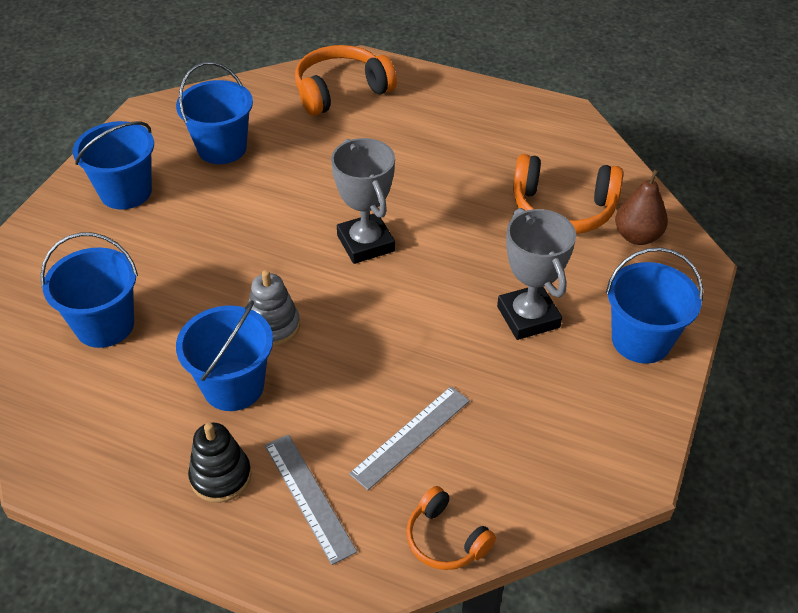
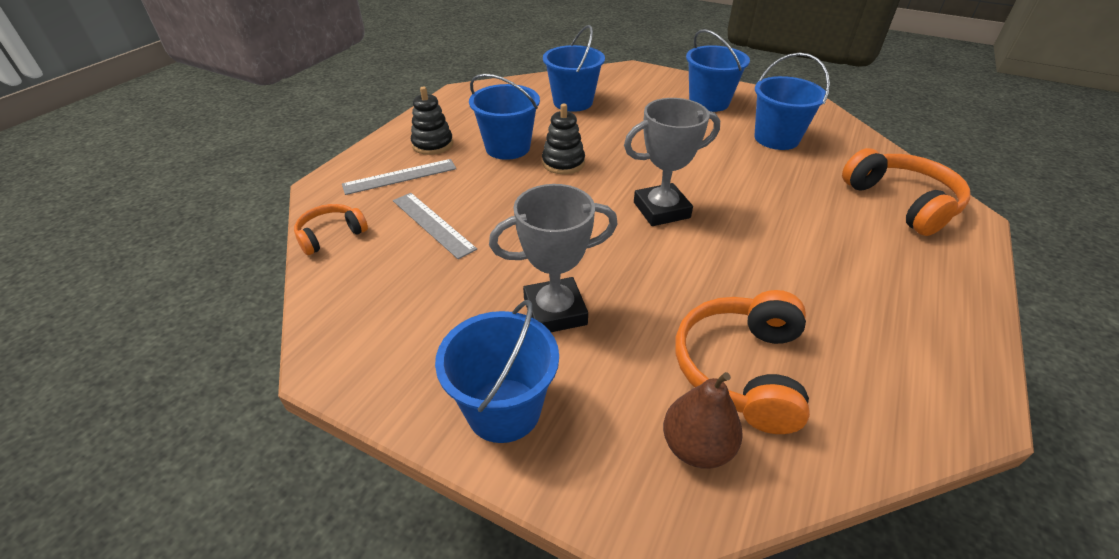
camera: 95 degrees right, 5 degrees down
(273, 326) = (563, 163): grey stacking toy -> black stacking toy

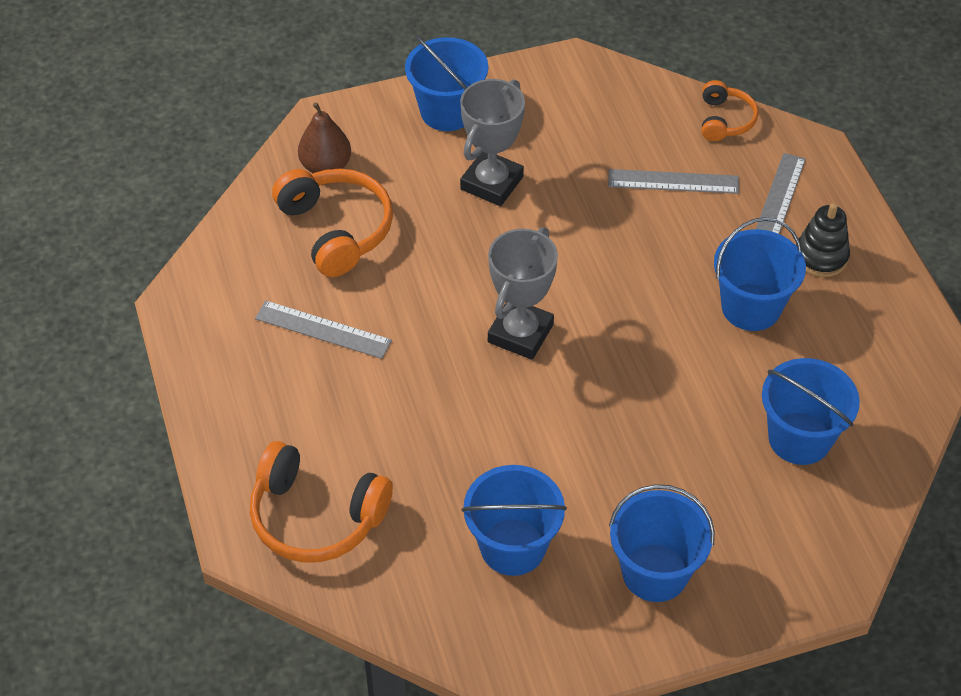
camera: 135 degrees right, 10 degrees up
(563, 163) = (673, 327): black stacking toy -> none
(820, 297) = (323, 329): none -> grey ruler

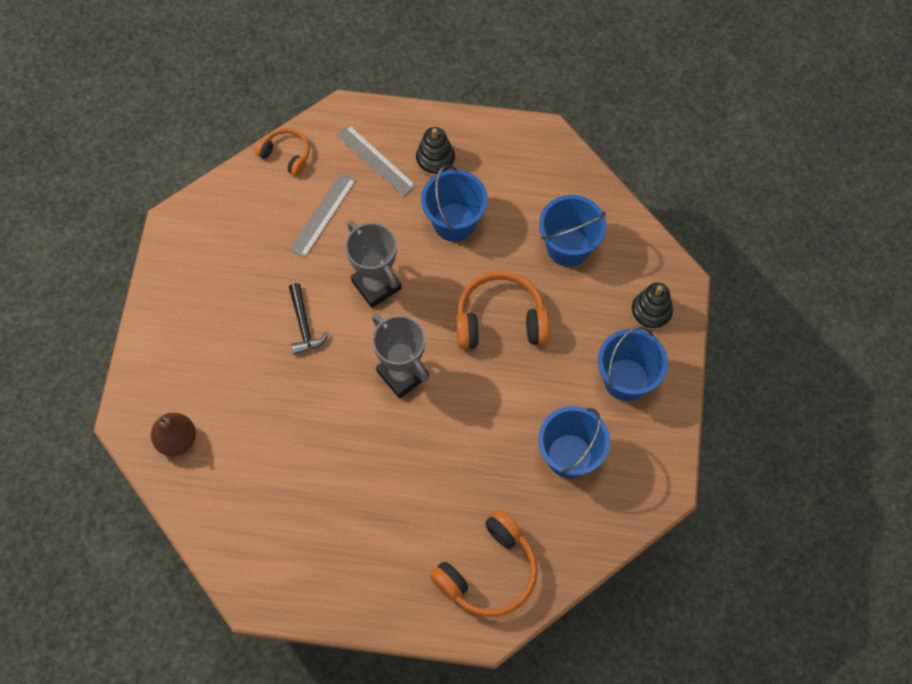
camera: 65 degrees left, 15 degrees up
(323, 329) = (331, 504): grey ruler -> none
(336, 229) = (243, 457): orange headphones -> orange headphones (500, 320)
(447, 111) = (171, 331): blue bucket -> none
(492, 183) = (258, 332): grey trophy -> grey trophy (376, 285)
(525, 219) = (304, 325): none -> black hammer
(769, 566) = (651, 312): none -> black stacking toy

